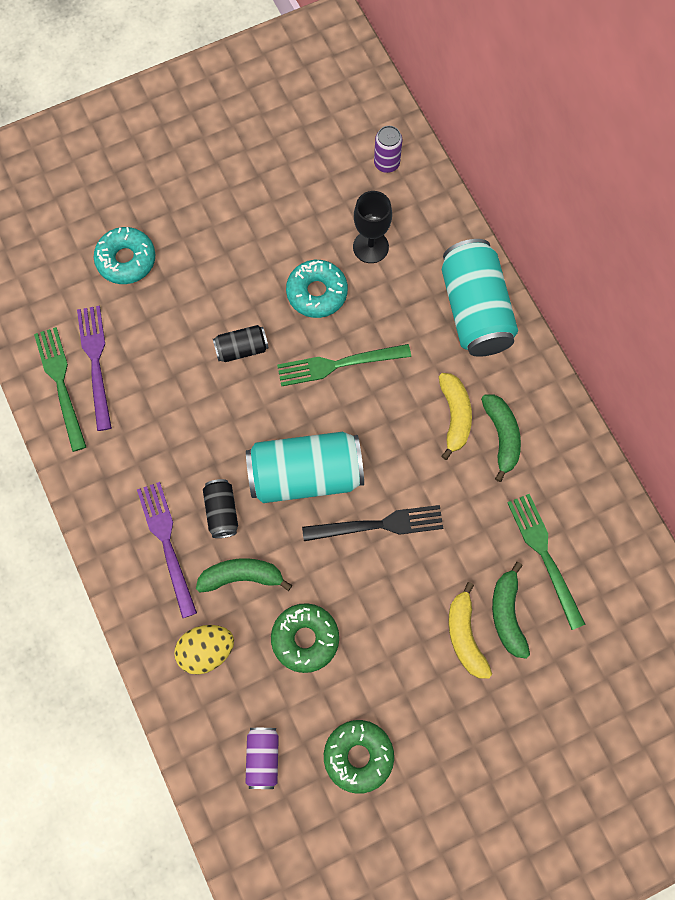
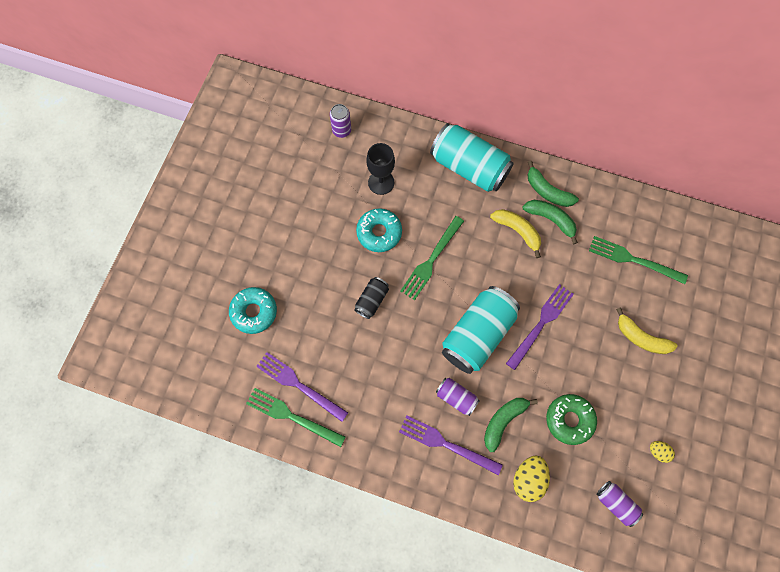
camera: 45 degrees left, 0 degrees up
(222, 512) = (456, 397): black can -> purple can
(358, 756) = (658, 452): green donut -> yellow egg
(380, 524) = (541, 323): black fork -> purple fork
(507, 614) = (648, 306): green banana -> green banana (547, 191)

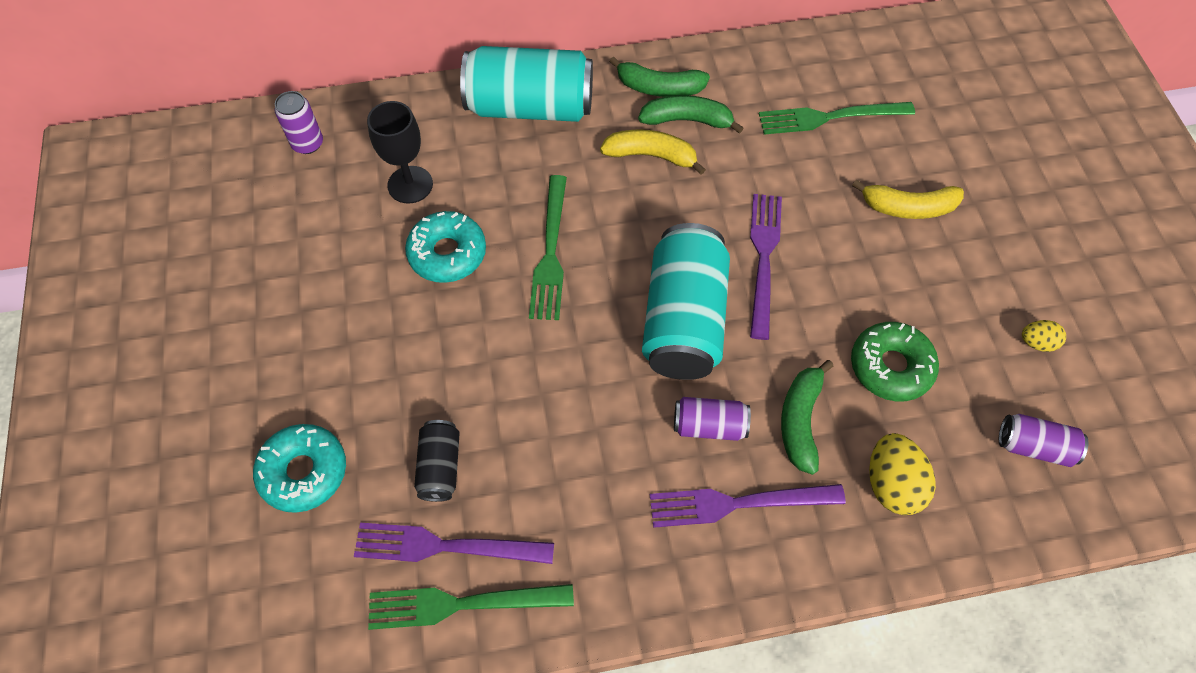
camera: 30 degrees left, 10 degrees down
(372, 300) = (492, 354): black can -> black can (440, 467)

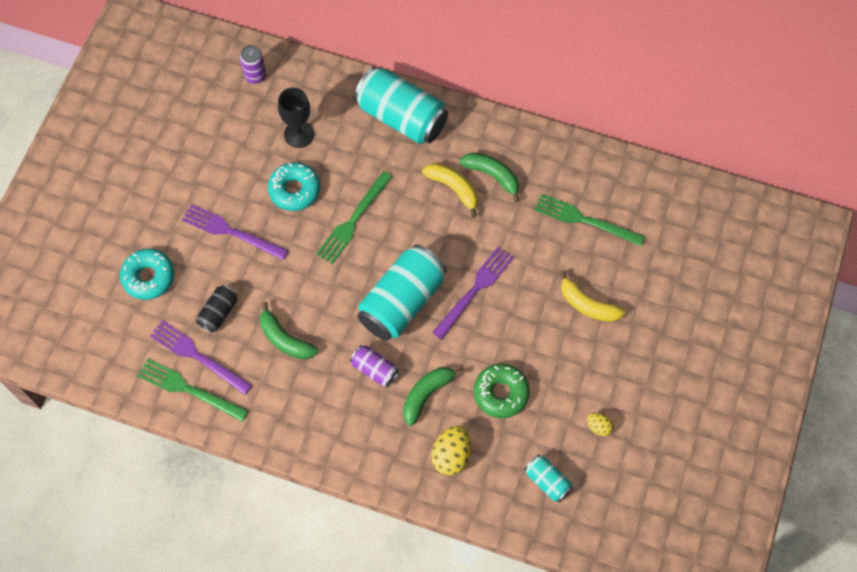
camera: 30 degrees right, 5 degrees up
(659, 88) = (490, 144): green banana -> green banana (285, 339)
(736, 504) = (360, 418): purple fork -> purple fork (230, 231)
(1034, 446) = (547, 481): purple can -> turquoise can

